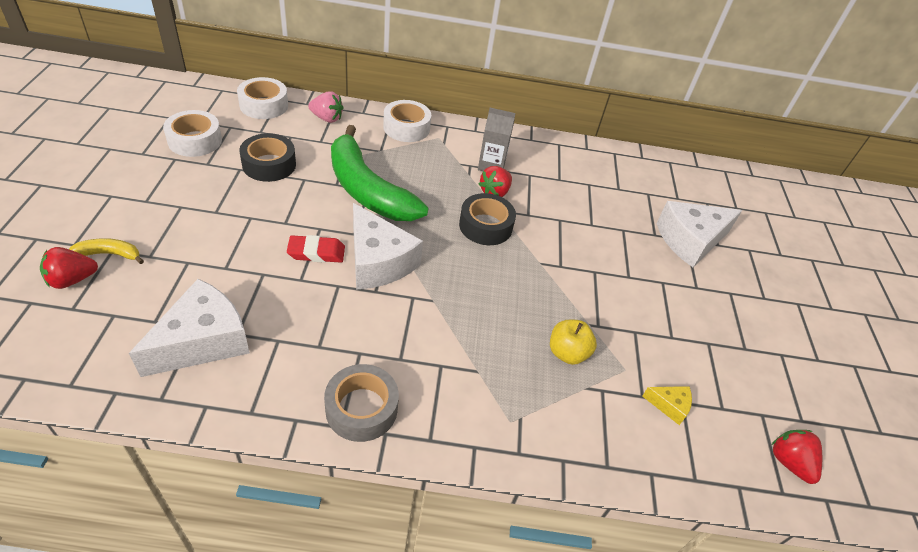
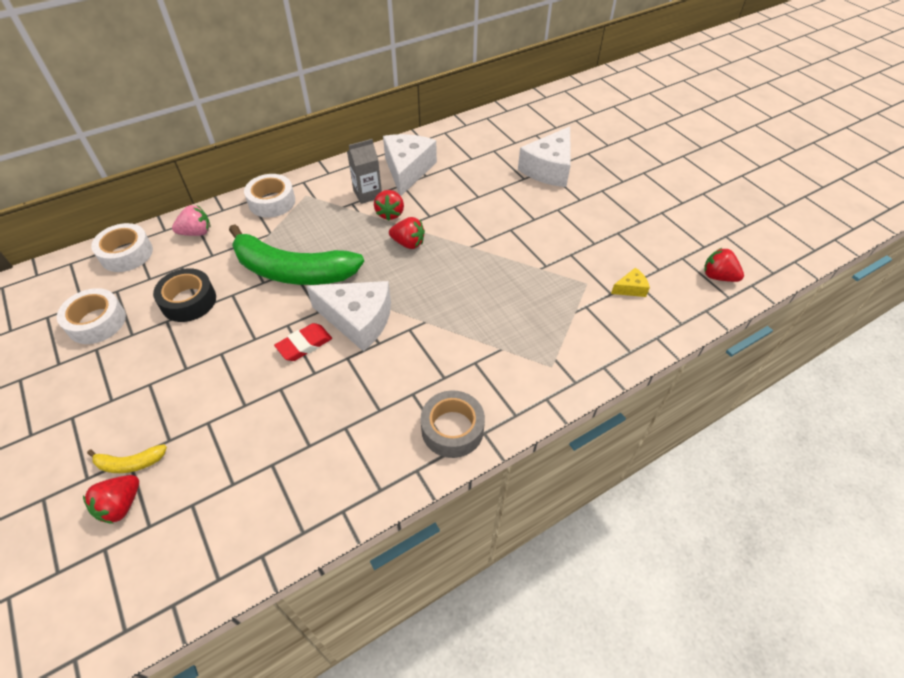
camera: 30 degrees left, 5 degrees up
(109, 254) = (130, 463): yellow banana -> yellow banana turned 150 degrees counterclockwise
(203, 341) = (288, 469): white cheese -> white cheese (407, 170)
(485, 226) = (408, 243): black tape -> red strawberry
(567, 353) = (544, 297): yellow apple -> none

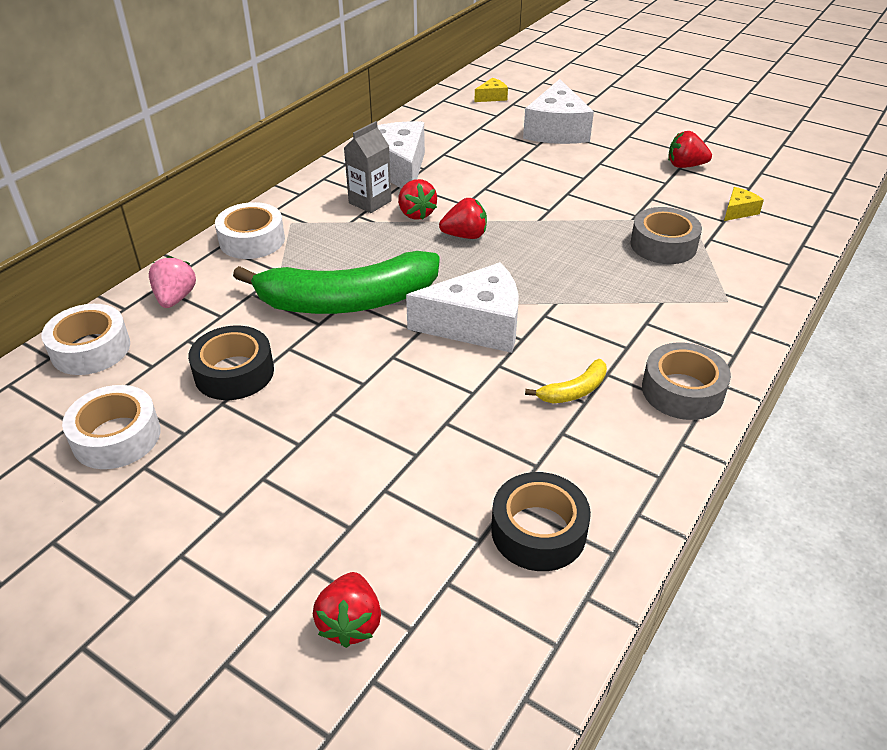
camera: 25 degrees left, 10 degrees down
(130, 463) = (318, 572): yellow banana -> yellow banana (574, 391)
(196, 232) = (175, 298): pink strawberry -> pink strawberry turned 45 degrees counterclockwise
(271, 494) = (538, 531): none -> black tape
(304, 345) = (434, 369): red eraser -> none
(525, 124) = (492, 97): none -> yellow cheese
(544, 299) = (663, 245): none -> grey tape
(718, 276) = (808, 179): red strawberry -> red strawberry (685, 166)

